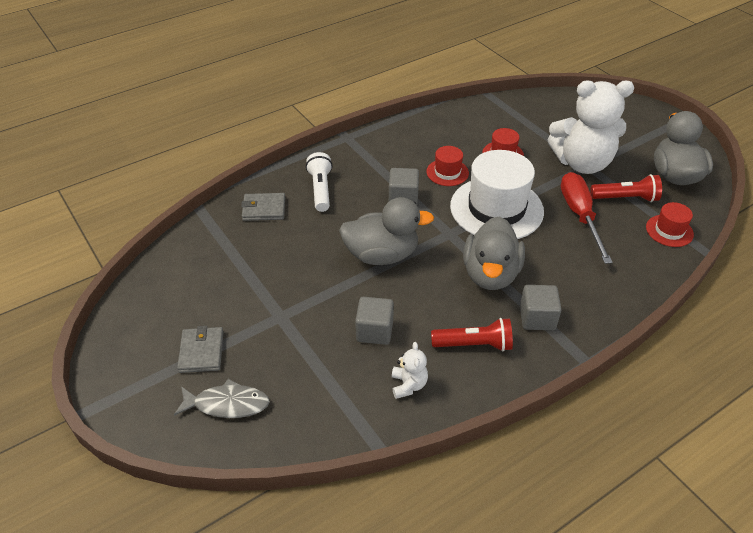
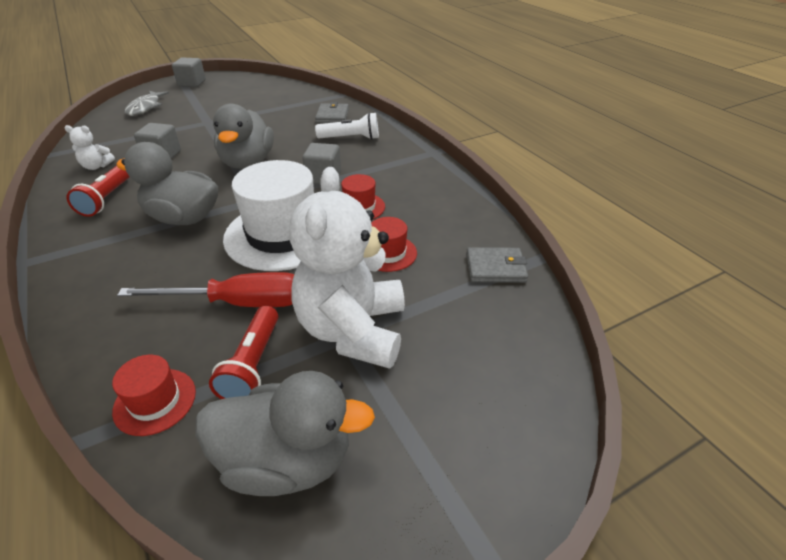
camera: 95 degrees right, 5 degrees down
(201, 352) = (196, 100): grey wallet -> grey wallet (495, 268)
(537, 318) = (104, 239): grey cube -> grey cube (192, 83)

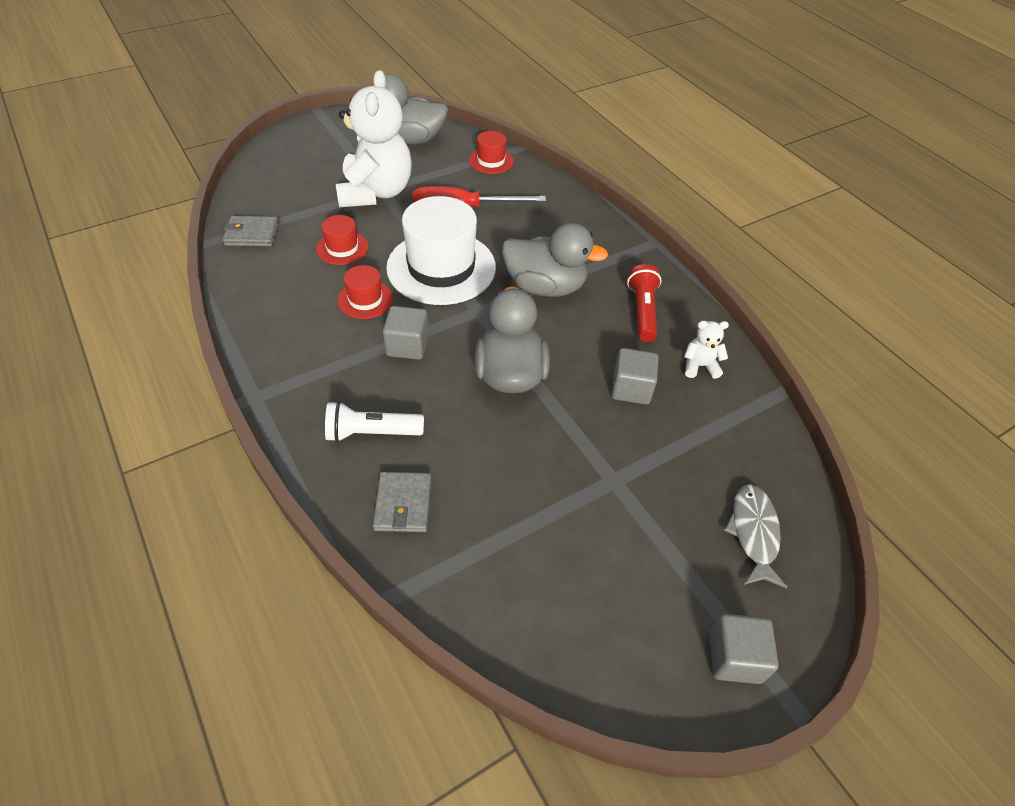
camera: 175 degrees right, 10 degrees up
(252, 364) = (440, 176): red flashlight -> none

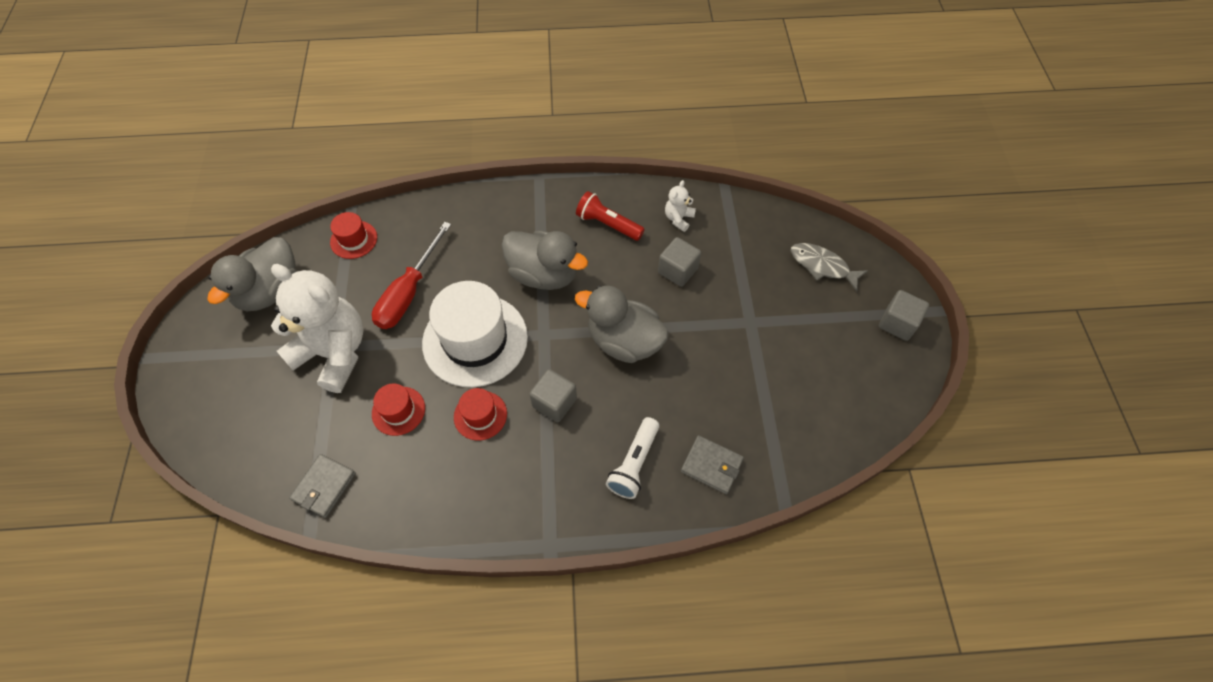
camera: 60 degrees left, 10 degrees up
(545, 286) = (544, 274): grey duck -> grey duck turned 75 degrees clockwise

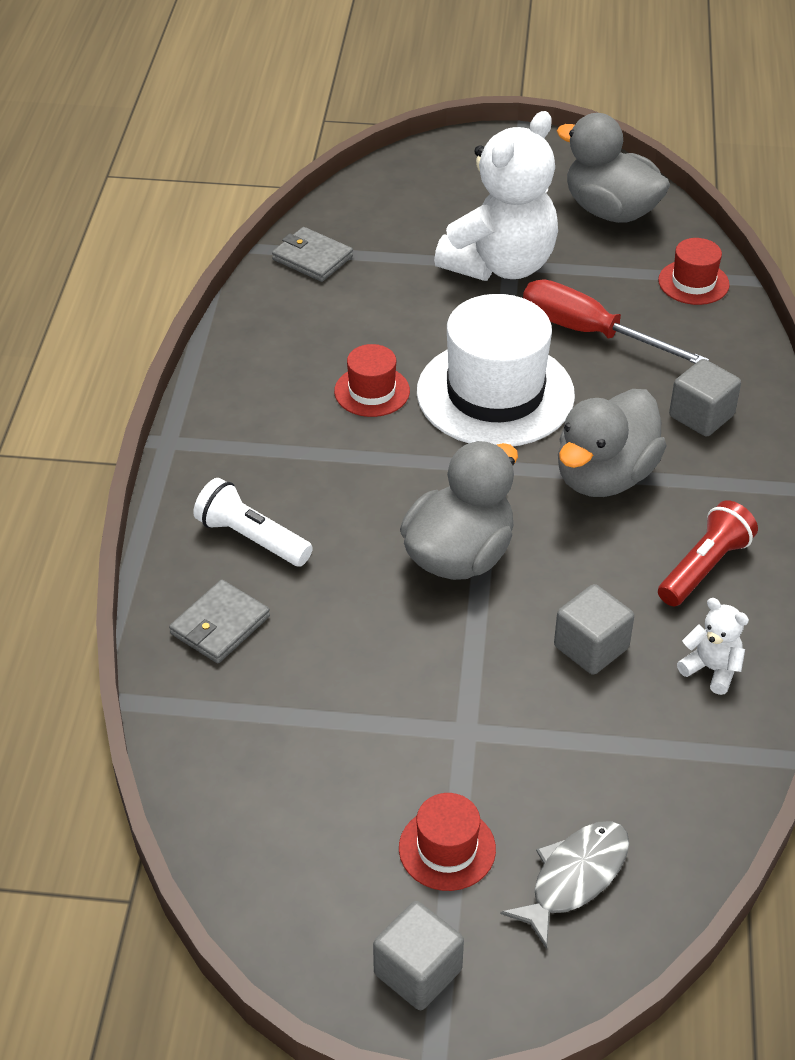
camera: 100 degrees right, 15 degrees down
(398, 411) = (399, 318): red hat -> red hat (447, 848)
(554, 402) = (372, 466): grey cube -> grey cube (701, 416)

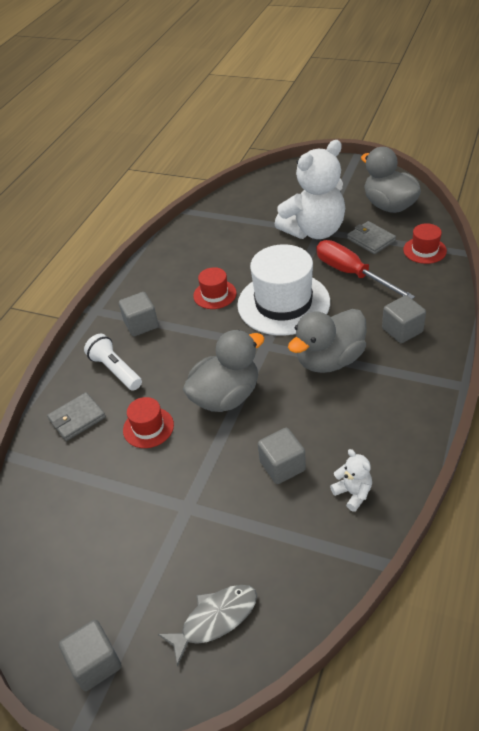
camera: 20 degrees right, 0 degrees up
(263, 456) = (141, 324): none -> grey cube
(312, 258) = (212, 218): grey wallet -> grey wallet (371, 240)
(447, 848) = (146, 582): red hat -> red hat (148, 427)
(704, 567) = (371, 425): red flashlight -> none

